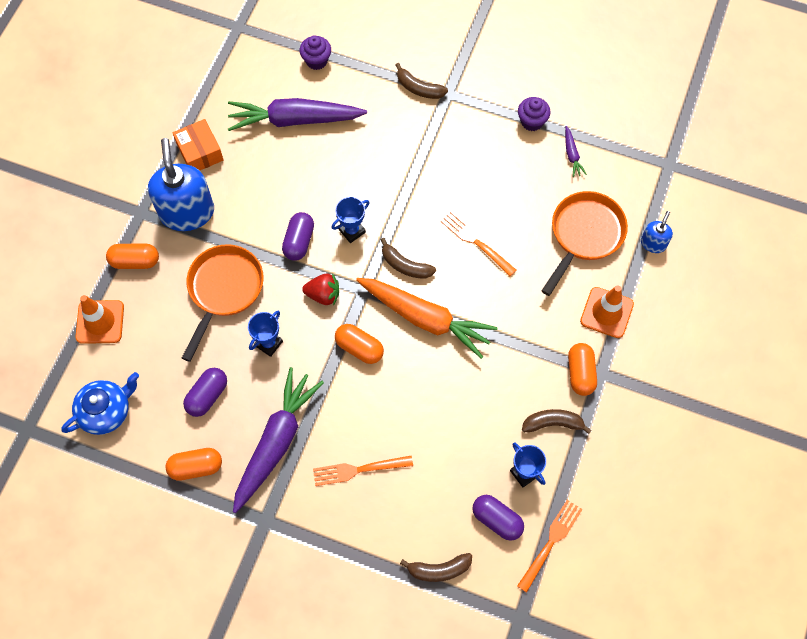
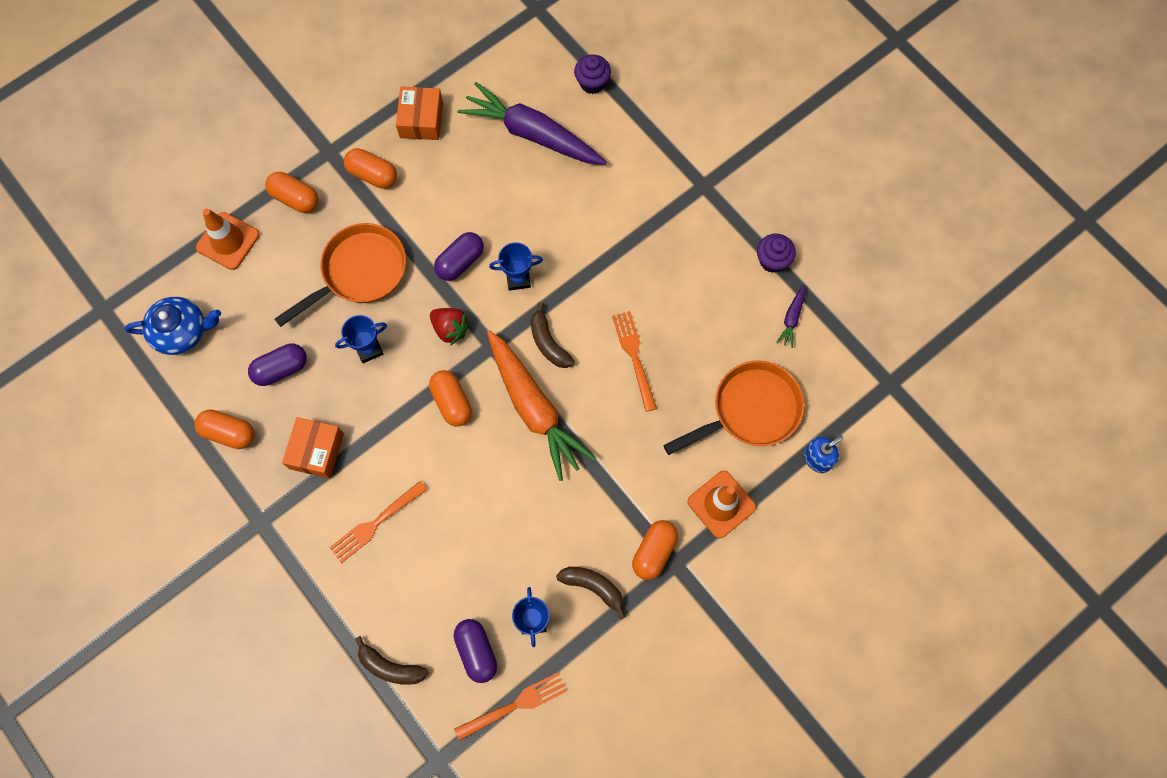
camera: 30 degrees right, 5 degrees up
(187, 212) = (372, 175): blue soap dispenser -> orange capsule
(276, 442) = (316, 451): purple carrot -> orange box
(358, 470) = (376, 523): orange fork -> orange fork turned 60 degrees counterclockwise
(419, 88) = (677, 165): brown banana -> none

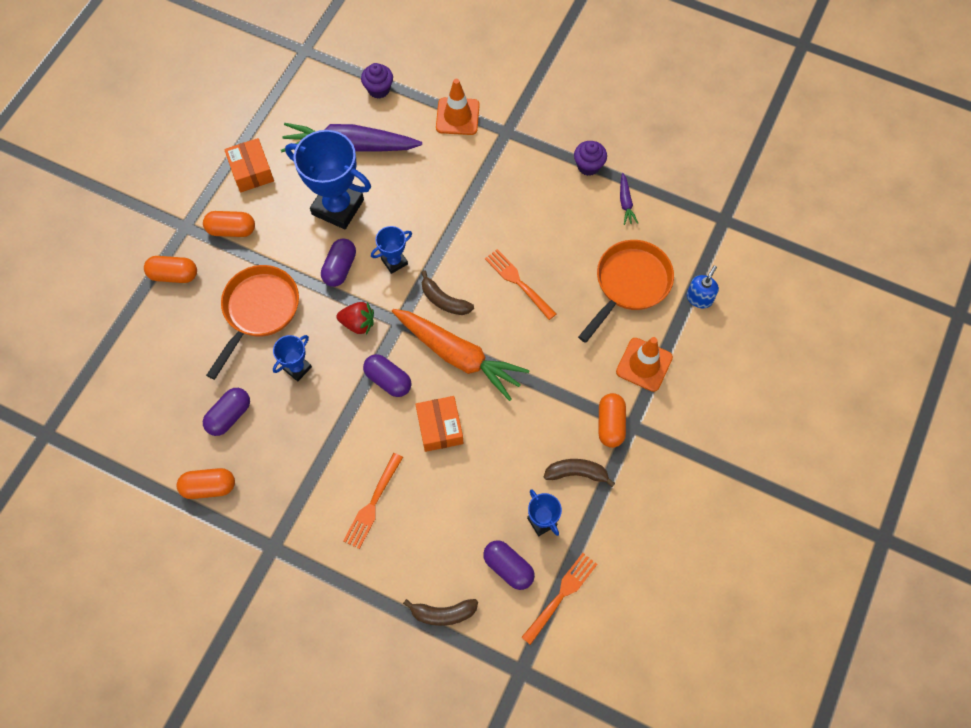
camera: 25 degrees left, 5 degrees down
(182, 331) = (126, 422): blue teapot -> none
(228, 241) = (131, 332): orange traffic cone -> orange traffic cone (457, 116)
(316, 451) = (293, 468): orange box -> orange box (440, 427)
(452, 402) = (388, 380): orange capsule -> purple capsule
(489, 195) = (338, 207): none -> blue trophy

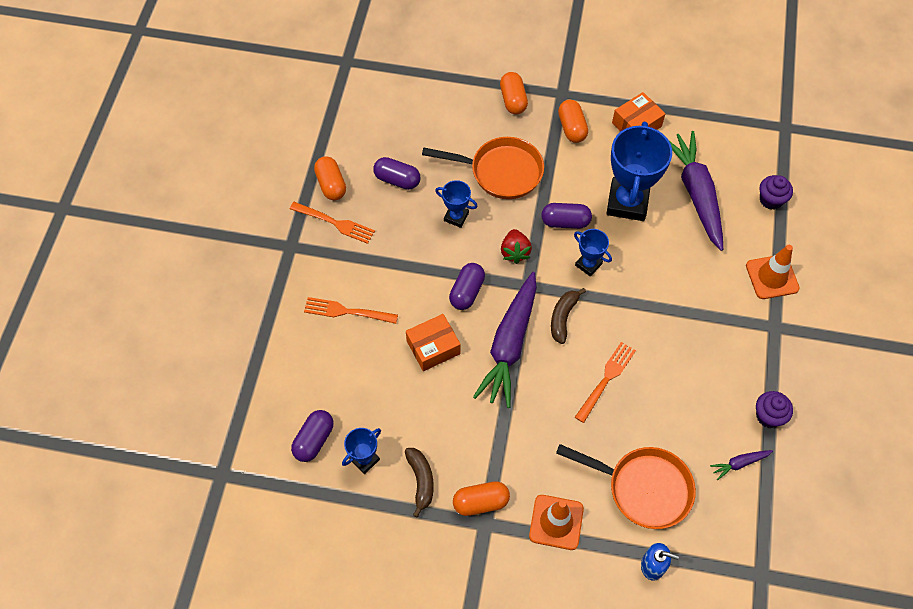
camera: 75 degrees right, 5 degrees down
(443, 613) = (260, 395): brown banana -> none
(458, 356) = (509, 345): orange carrot -> purple carrot
(561, 595) = (298, 493): orange fork -> orange fork (335, 223)

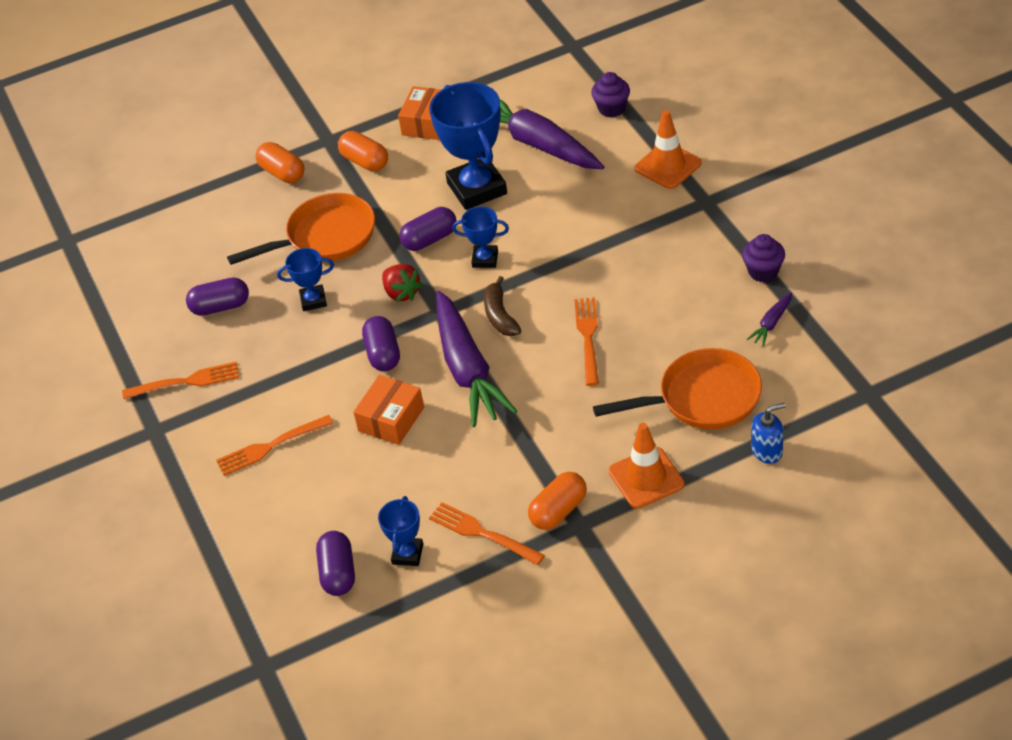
camera: 30 degrees left, 15 degrees down
(331, 185) = (151, 353): orange capsule -> none
(421, 481) = (482, 533): brown banana -> orange fork

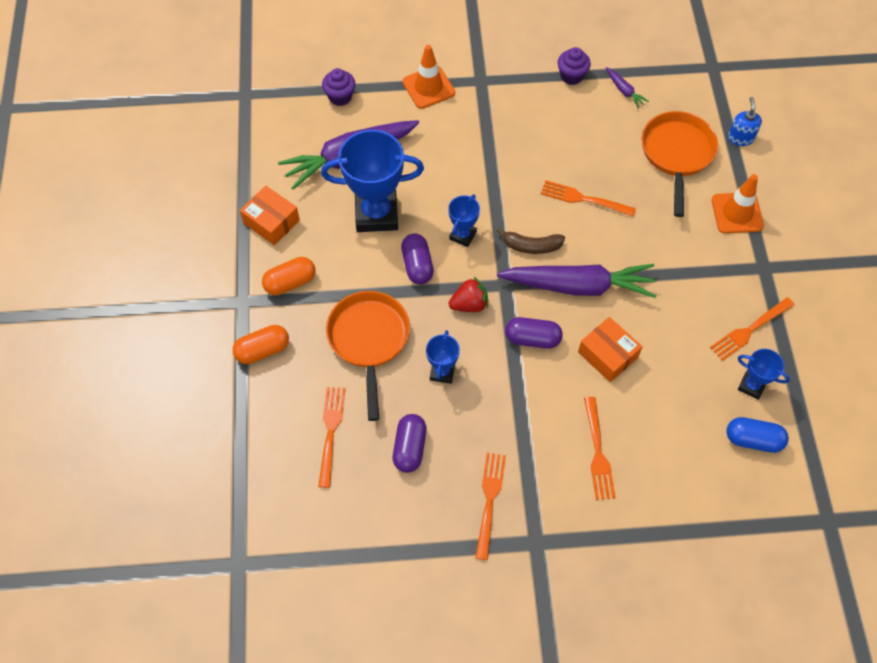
camera: 75 degrees left, 15 degrees up
(216, 248) = (331, 432): none -> orange fork
(338, 573) = (753, 440): purple capsule -> blue capsule
(558, 511) = (746, 275): orange capsule -> none

